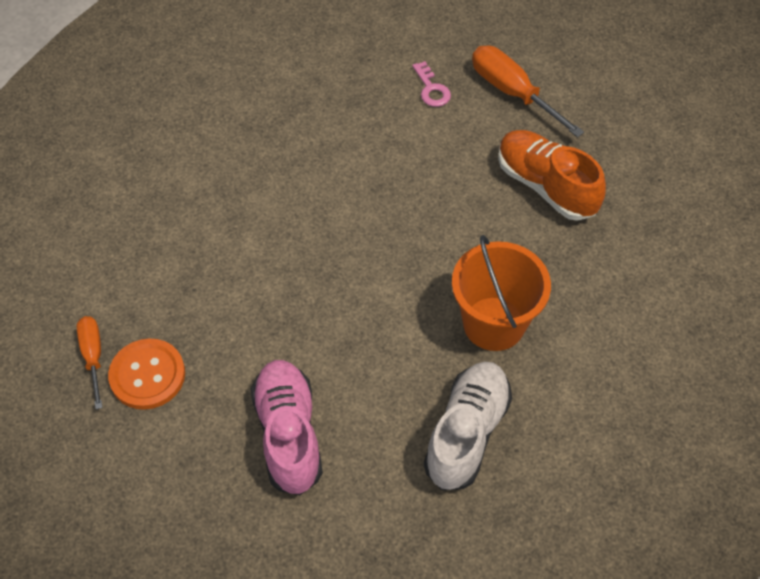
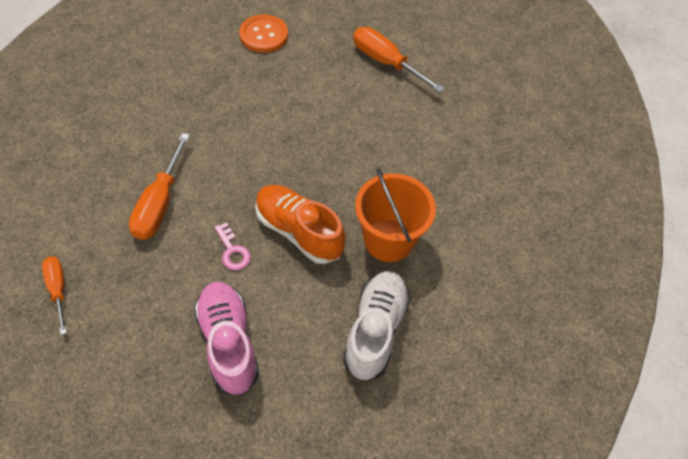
camera: 10 degrees left, 0 degrees up
(147, 375) = (105, 302): orange button -> orange button (264, 35)
(216, 259) = (160, 203): none -> orange screwdriver
(431, 89) = (323, 62): pink key -> pink key (232, 251)
(546, 186) = (418, 131): orange shoe -> orange shoe (299, 231)

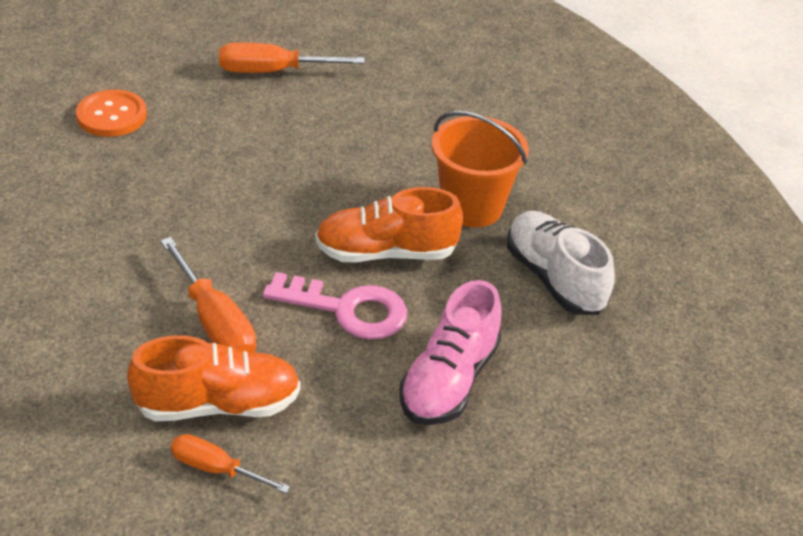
camera: 45 degrees left, 15 degrees down
(103, 253) = (218, 404): none -> orange shoe
(228, 343) = (449, 380): pink shoe -> pink shoe turned 90 degrees counterclockwise
(232, 251) = (347, 309): pink key -> pink key, size x1.89

